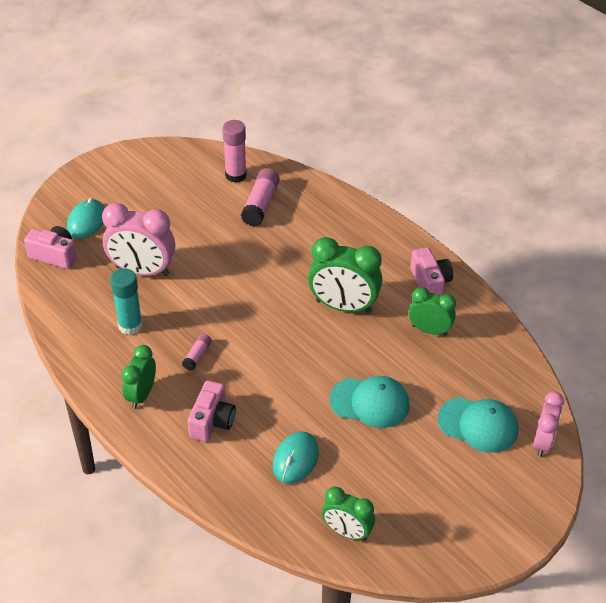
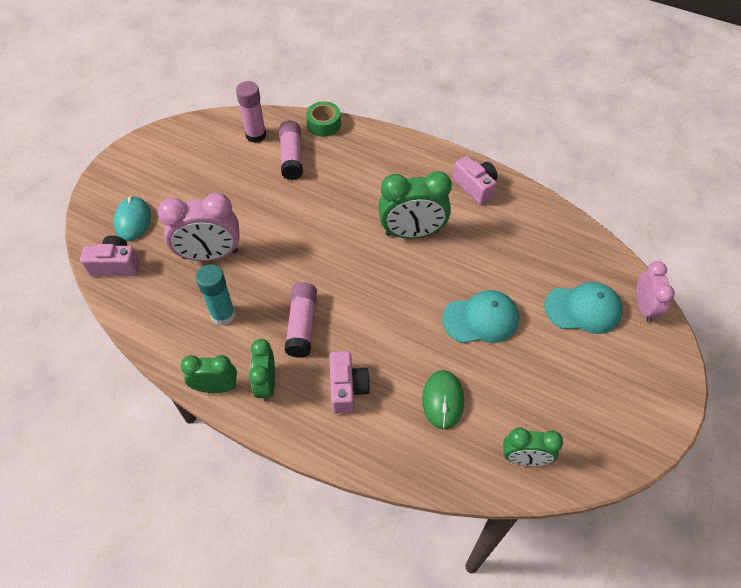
camera: 20 degrees left, 10 degrees up
(197, 356) = (302, 325): pink glue stick -> pink glue stick, size x1.83
(295, 459) = (442, 400): turquoise mouse -> green mouse
(307, 182) = (324, 124): none -> green tape
(429, 330) = (497, 232): green clock -> green clock (216, 387)

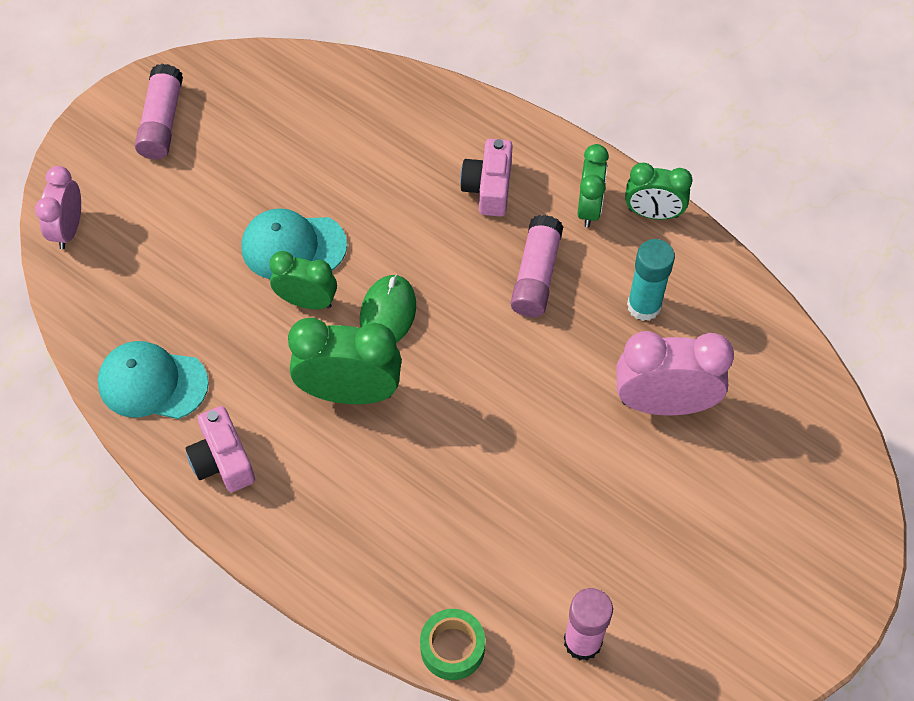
camera: 170 degrees left, 5 degrees up
(115, 265) = (807, 408): pink camera -> none
(133, 220) = (790, 486): turquoise mouse -> none
(292, 157) = (521, 577): pink glue stick -> pink glue stick (162, 121)
(442, 400) = (375, 157): green mouse -> green mouse (388, 312)
(525, 458) = (301, 86): green clock -> green clock (307, 301)
(583, 309) = (151, 238): turquoise cap -> turquoise cap (152, 383)

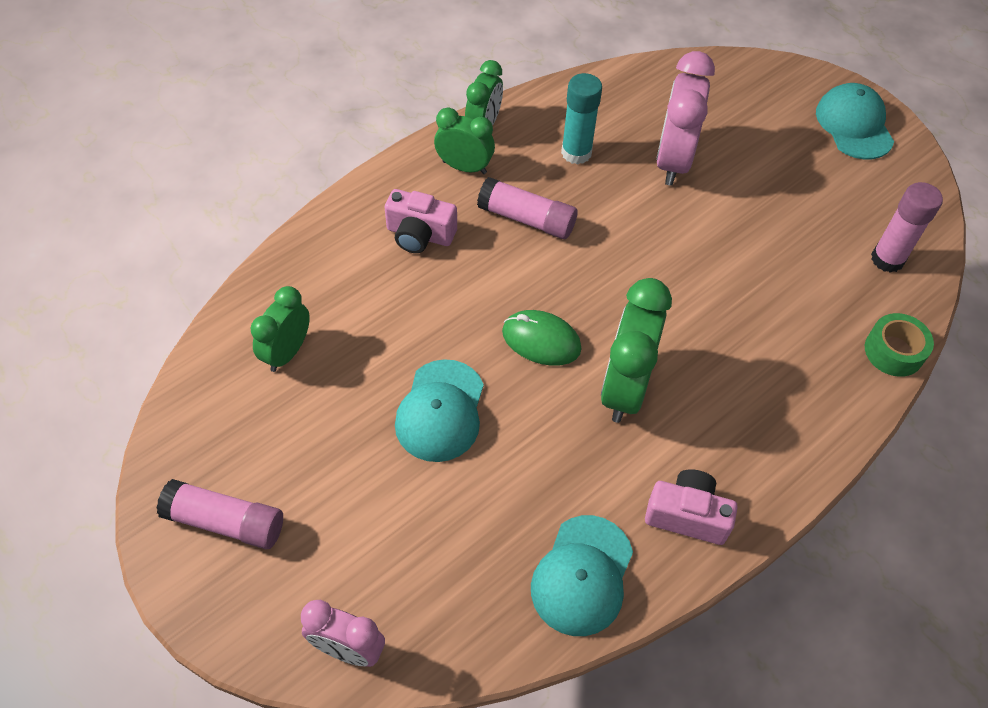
camera: 80 degrees left, 5 degrees down
(222, 460) = (687, 515): pink camera -> pink camera turned 150 degrees counterclockwise
(307, 301) = (511, 408): green clock -> green clock (287, 352)
(793, 601) = (854, 125): none -> turquoise cap

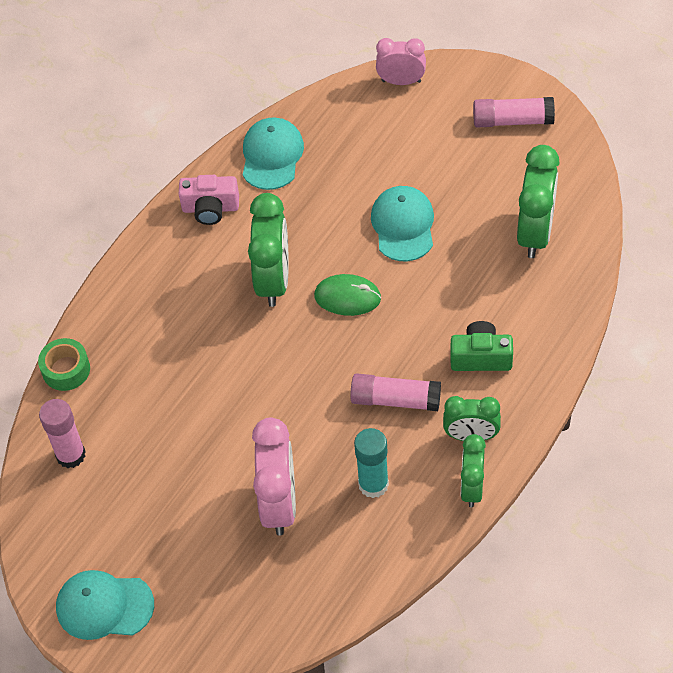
camera: 170 degrees right, 0 degrees up
(287, 352) = (535, 233): green clock -> green clock, size x1.60
(419, 235) = (481, 357): pink camera -> green camera
(854, 125) = (104, 606): turquoise cap -> turquoise cap turned 120 degrees clockwise

